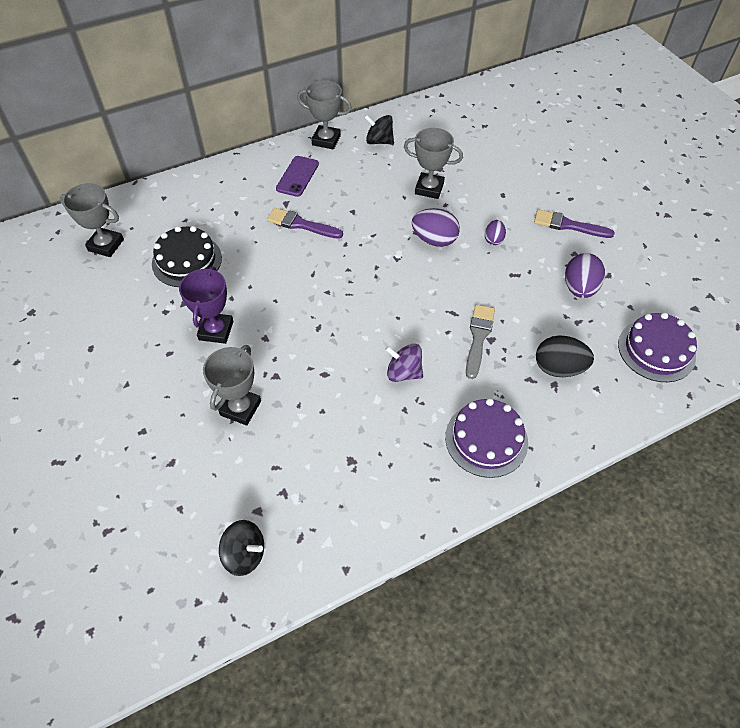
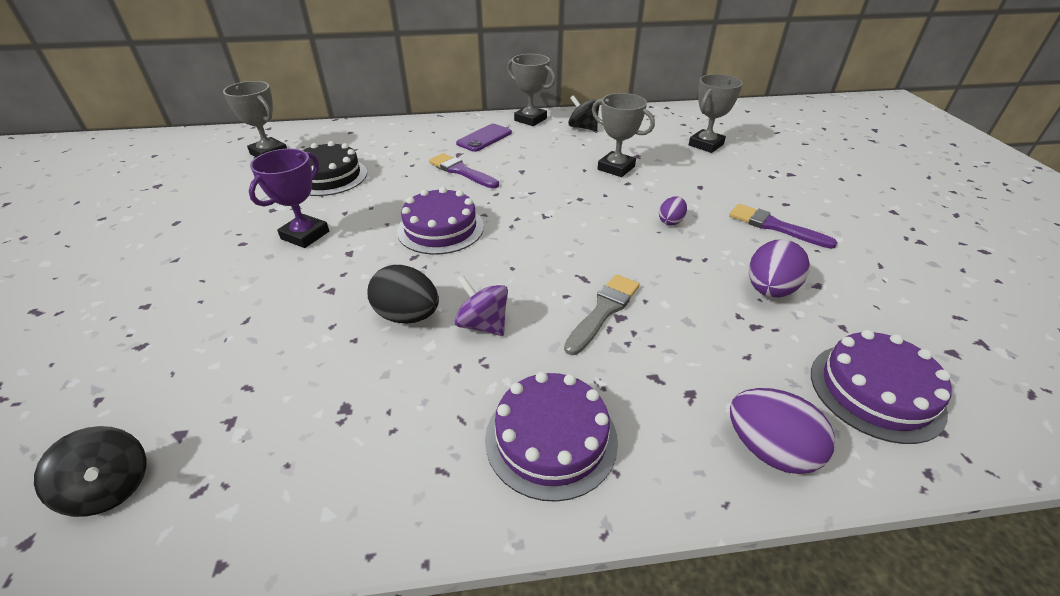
camera: 20 degrees right, 15 degrees down
(240, 408) = (265, 311): grey trophy -> grey trophy (706, 145)
(322, 294) = (440, 228): none -> purple cake
(434, 240) = (598, 208): purple egg -> purple egg (769, 450)
(558, 368) = (705, 374): black egg -> black egg (407, 316)

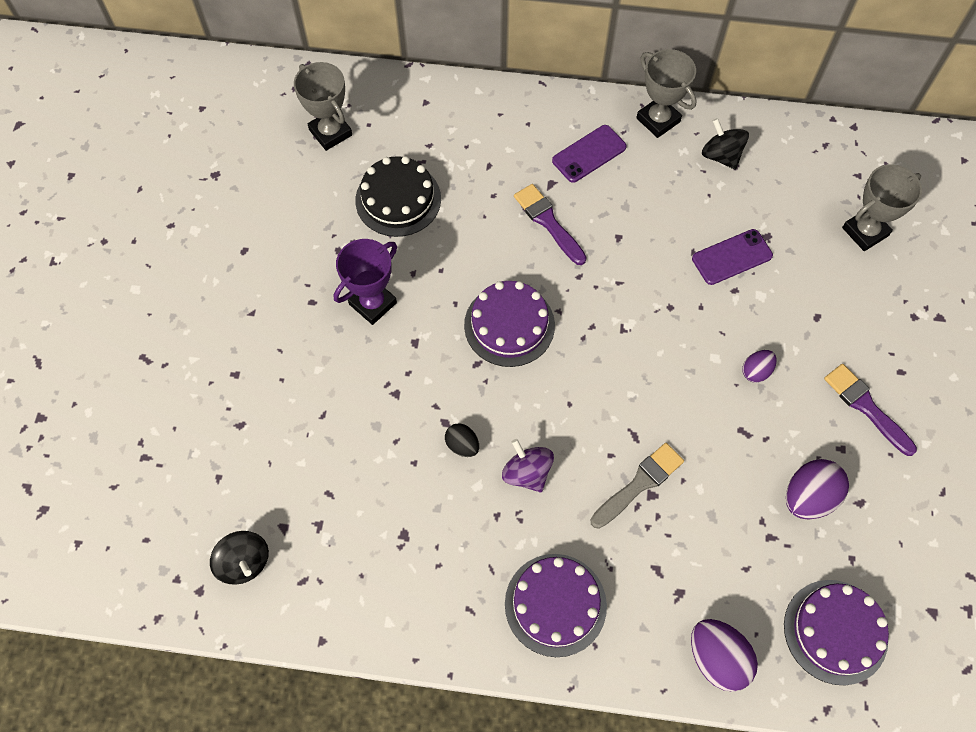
camera: 15 degrees right, 25 degrees up
(407, 316) = (462, 445): black egg -> black egg, size x0.57
(616, 168) = (732, 257): grey trophy -> purple phone

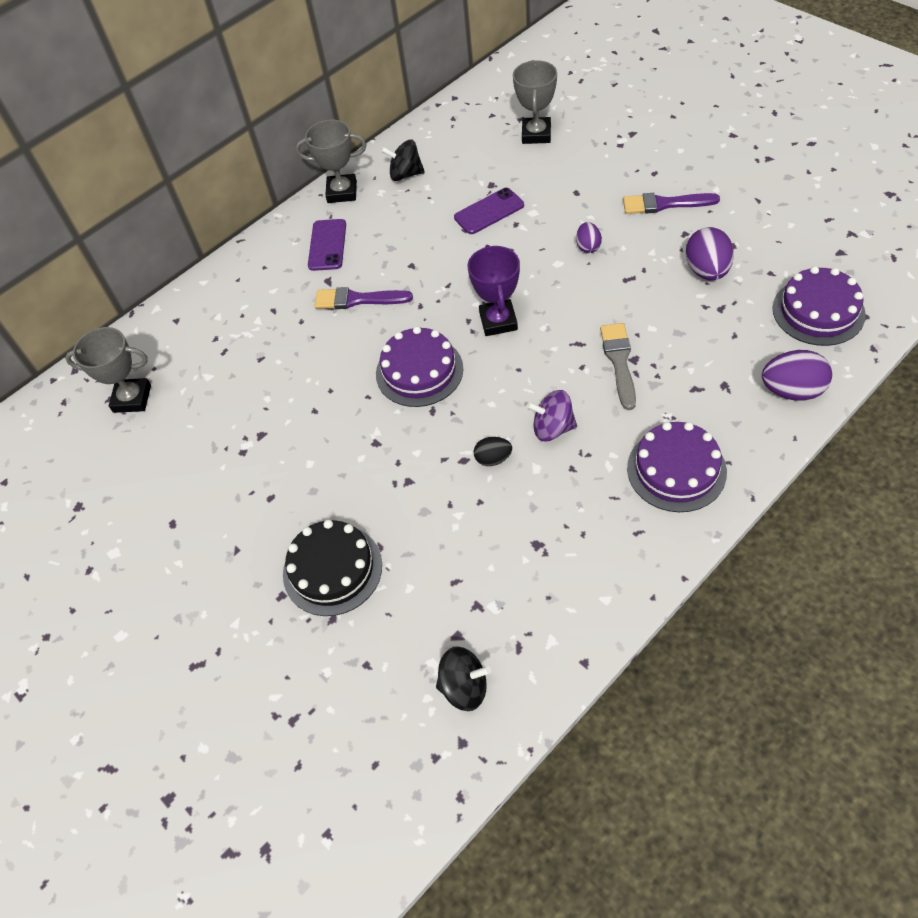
camera: 45 degrees left, 10 degrees down
(372, 303) = (314, 453): purple trophy -> purple trophy (498, 321)
(398, 199) = (240, 385): black cake -> black cake (332, 569)
(732, 257) = (489, 211): purple phone -> purple phone turned 45 degrees clockwise

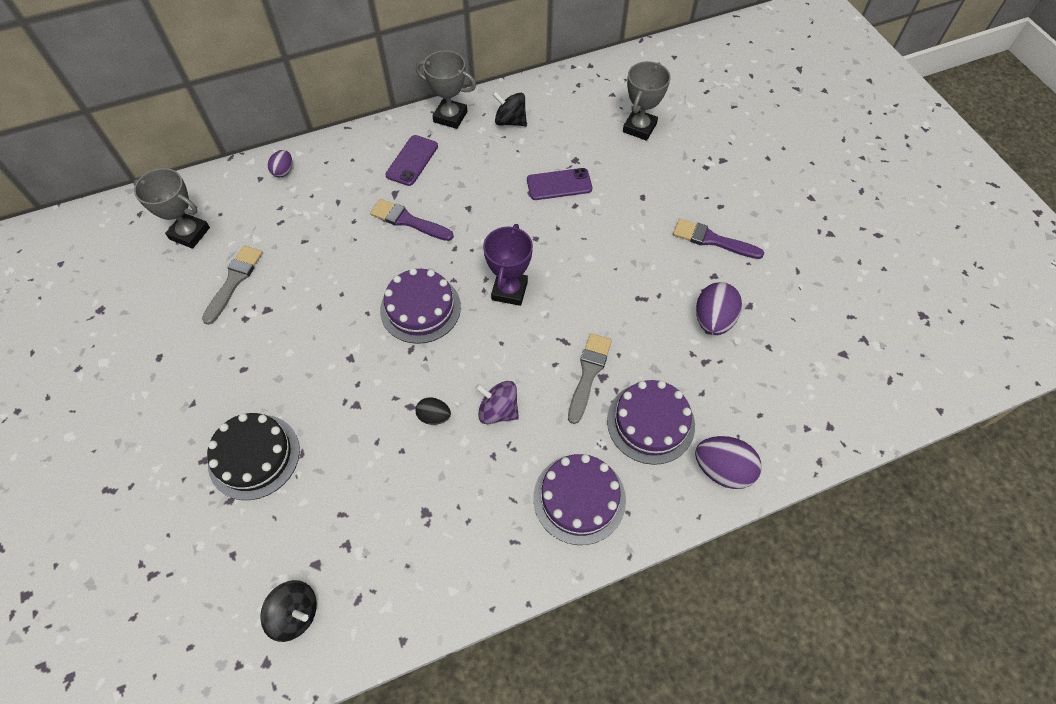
camera: 15 degrees right, 5 degrees up
(209, 423) = (234, 281): none -> grey brush
(588, 246) = (623, 253): purple egg -> purple egg (283, 171)
(818, 311) = (790, 403): purple cake -> purple cake (650, 422)

